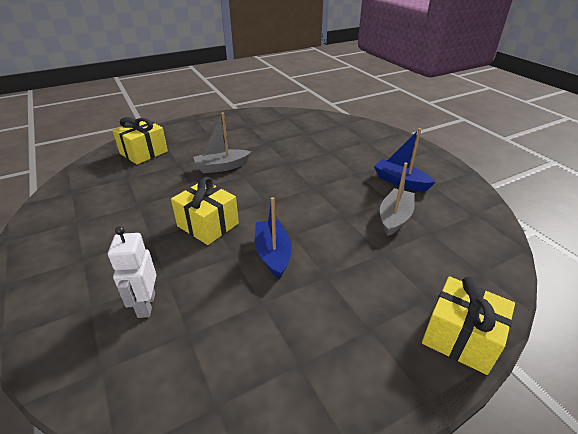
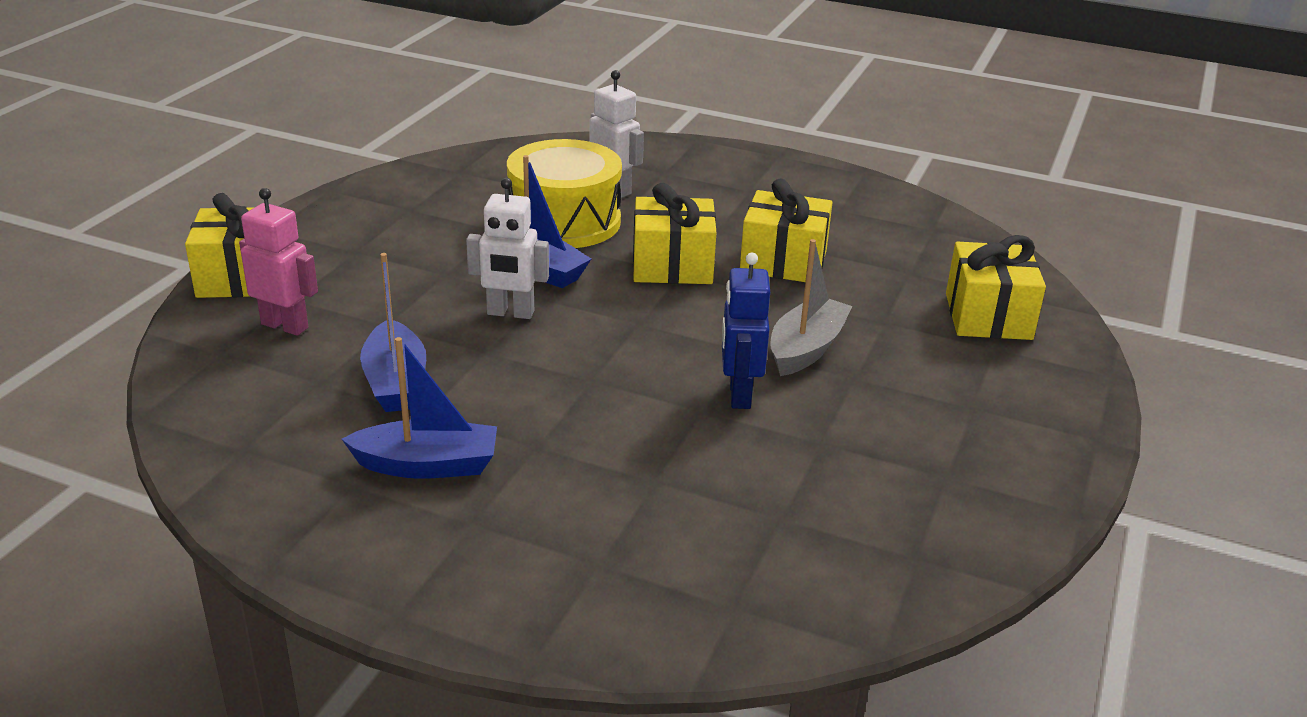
camera: 140 degrees right, 5 degrees down
(160, 204) = (783, 261): none -> yellow gift
(215, 287) = (564, 221): none -> yellow drum
(269, 162) = (739, 395): none -> blue robot
(314, 232) = (510, 313): none -> white robot
(394, 218) = (395, 382): grey boat -> blue boat
(439, 277) = (285, 326): none -> pink robot

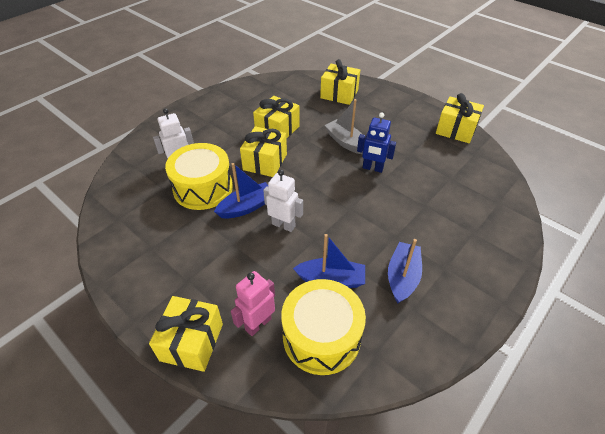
camera: 70 degrees left, 15 degrees up
(271, 389) = (321, 336): none -> yellow drum
(510, 313) = (283, 225): white robot -> white robot turned 90 degrees counterclockwise
(999, 517) = (456, 130): none -> yellow gift

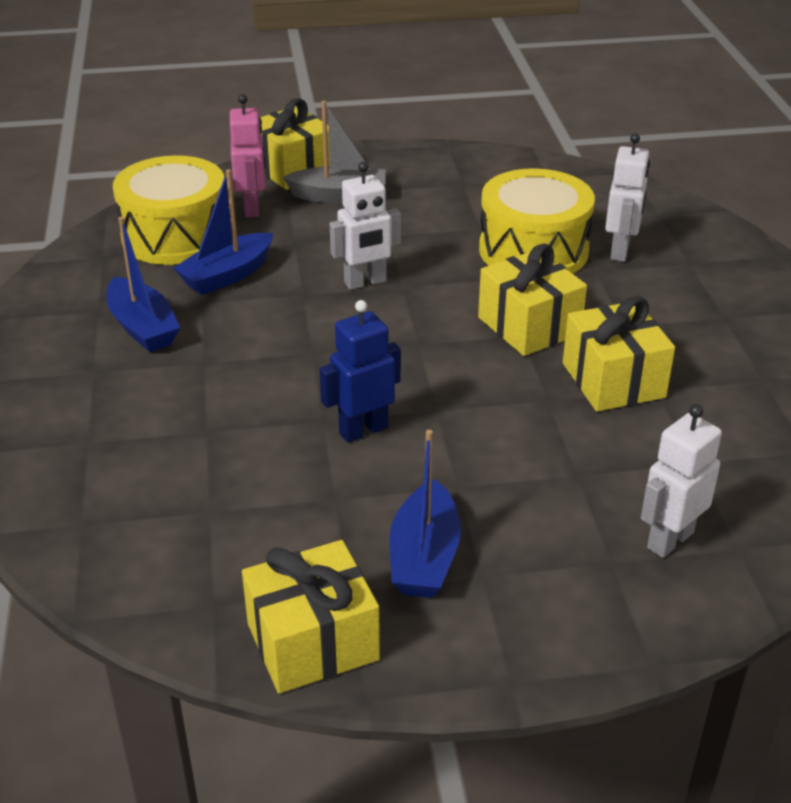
camera: 130 degrees right, 10 degrees down
(246, 207) = (443, 269): blue boat -> blue boat (424, 557)
(339, 94) = (669, 540): yellow gift -> white robot
(346, 142) = (475, 442): grey boat -> grey boat (339, 196)

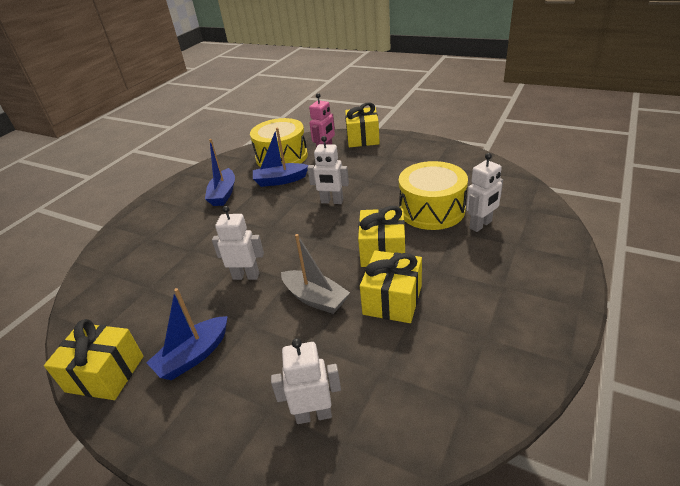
camera: 40 degrees right, 0 degrees up
(339, 196) = (368, 156): grey boat -> grey boat (315, 298)
(363, 430) = (246, 276): blue robot -> white robot

